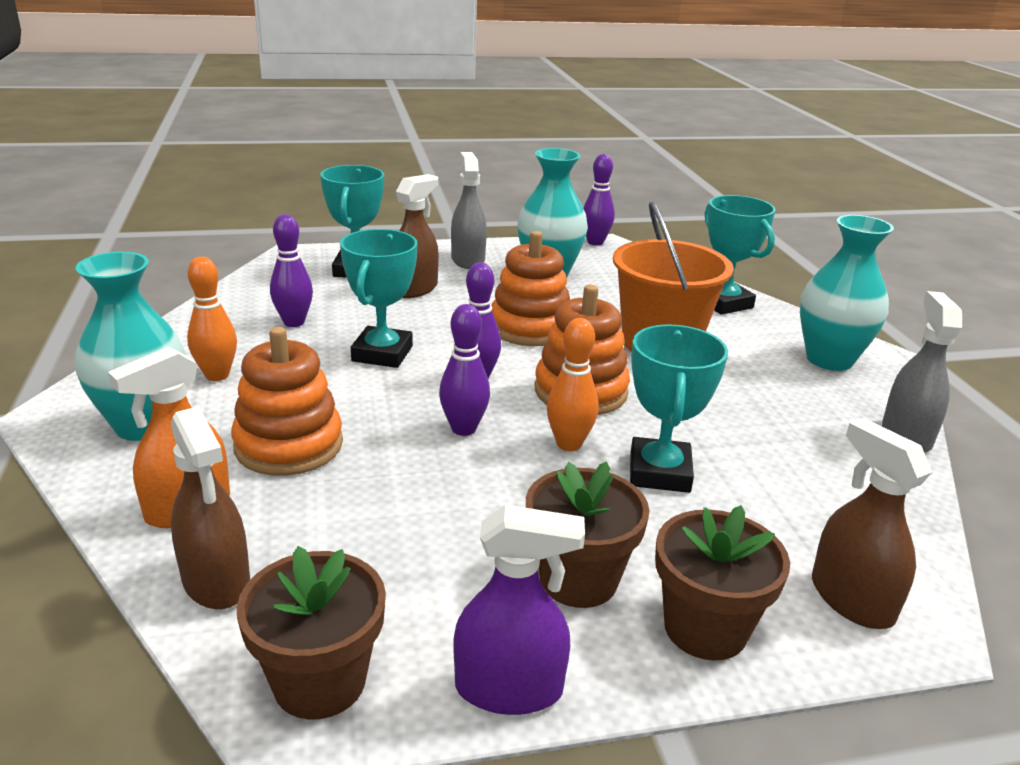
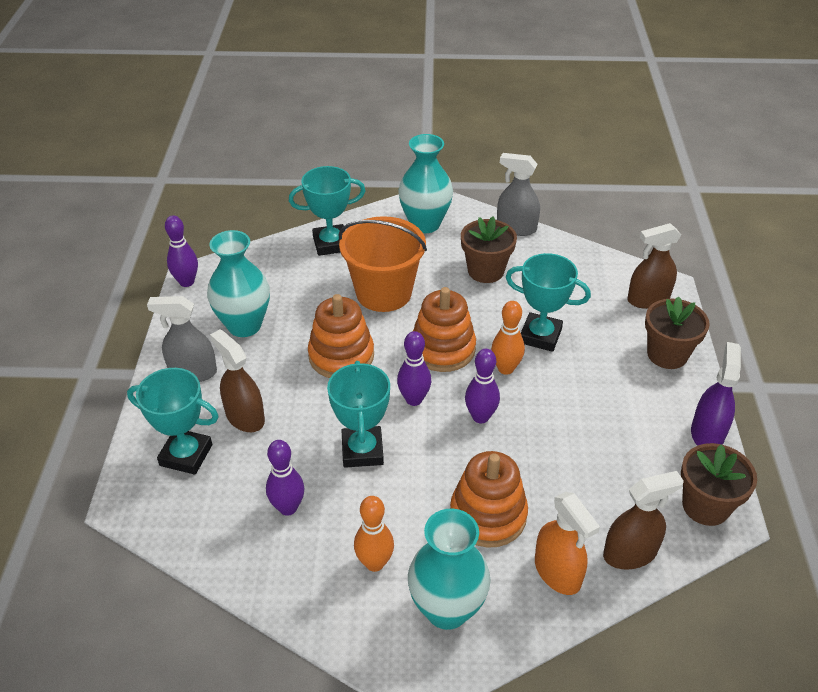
camera: 75 degrees left, 15 degrees up
(382, 353) = (362, 451): turquoise trophy -> turquoise trophy turned 60 degrees clockwise
(578, 579) = (632, 392): brown flower pot -> brown flower pot (485, 271)

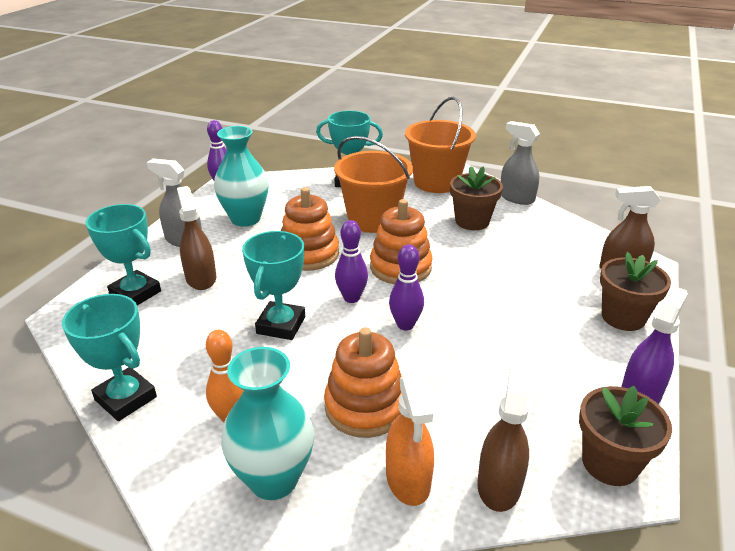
camera: 20 degrees right, 10 degrees down
(288, 508) = (187, 352): purple bowling pin -> none
(425, 224) = (436, 182): turquoise vase -> orange bucket
(505, 368) = (451, 293): orange bowling pin -> none
(540, 336) = (498, 276): turquoise trophy -> turquoise trophy (126, 398)
(630, 553) = (499, 485): brown spray bottle -> brown spray bottle turned 75 degrees counterclockwise

